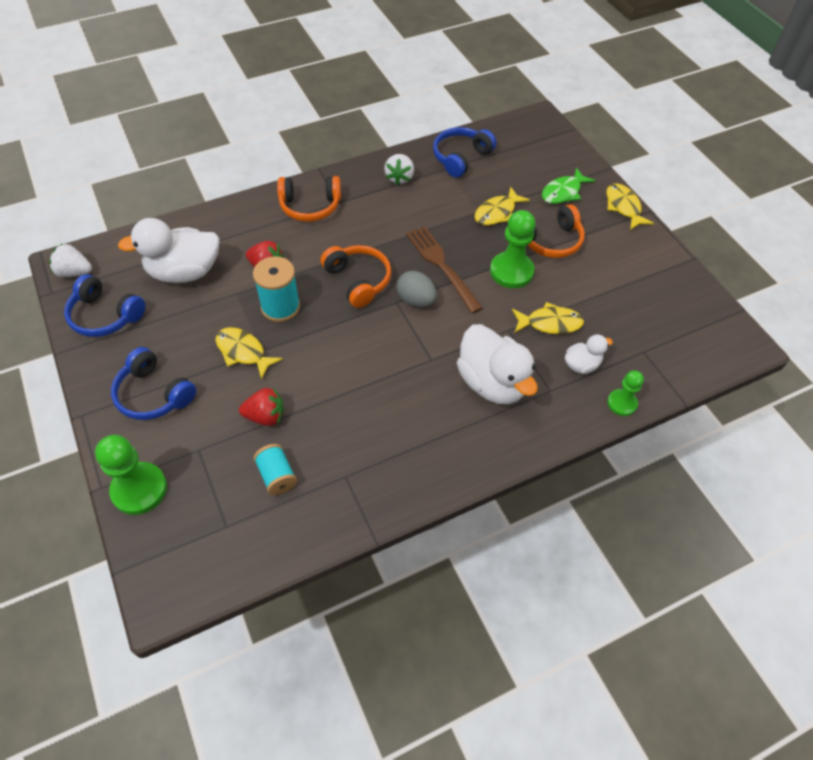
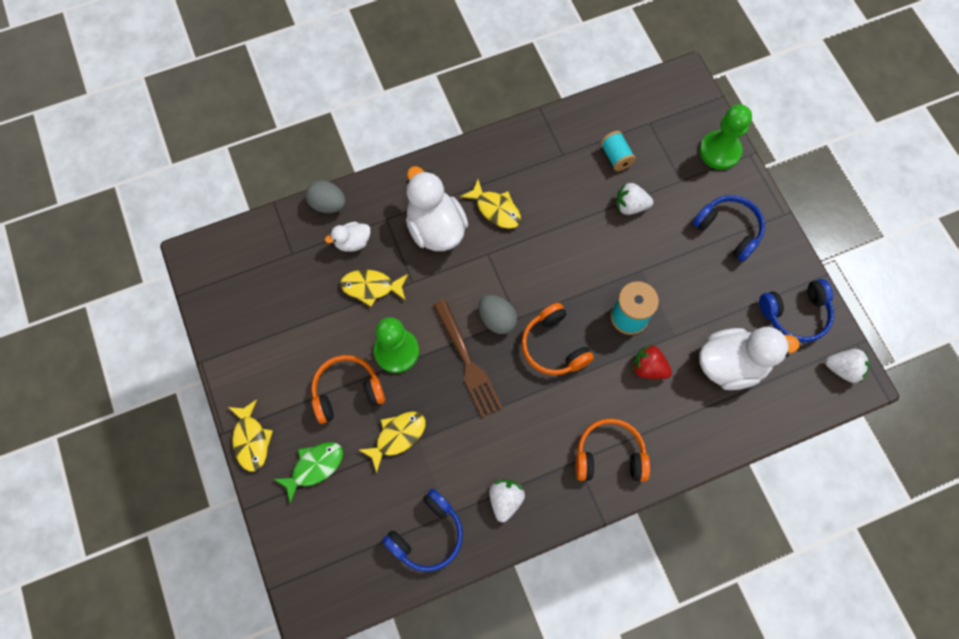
camera: 175 degrees left, 15 degrees up
(105, 315) = (795, 314): blue headphones -> blue headphones turned 135 degrees clockwise
(243, 352) = (658, 268): yellow fish -> yellow fish (496, 209)
(265, 416) = (630, 206): red strawberry -> white strawberry
(622, 403) = (328, 204): green pawn -> grey egg

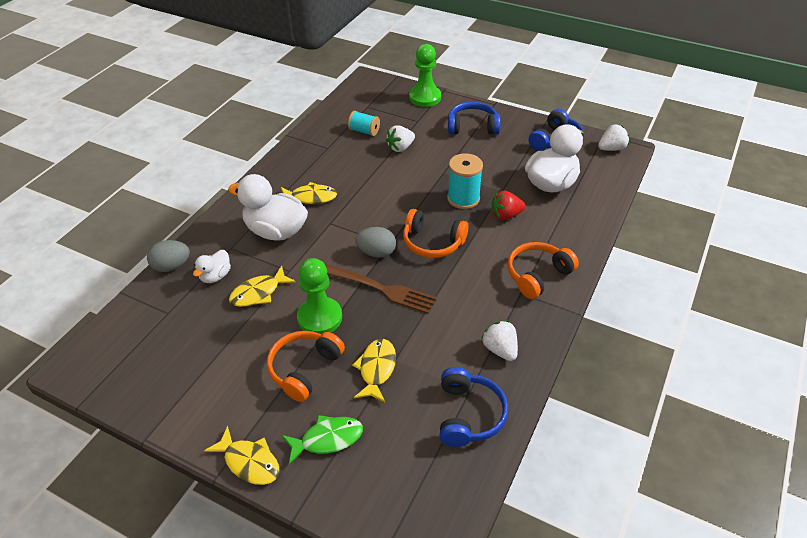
camera: 40 degrees left, 25 degrees down
(314, 467) = (327, 439): green fish -> green fish turned 60 degrees clockwise

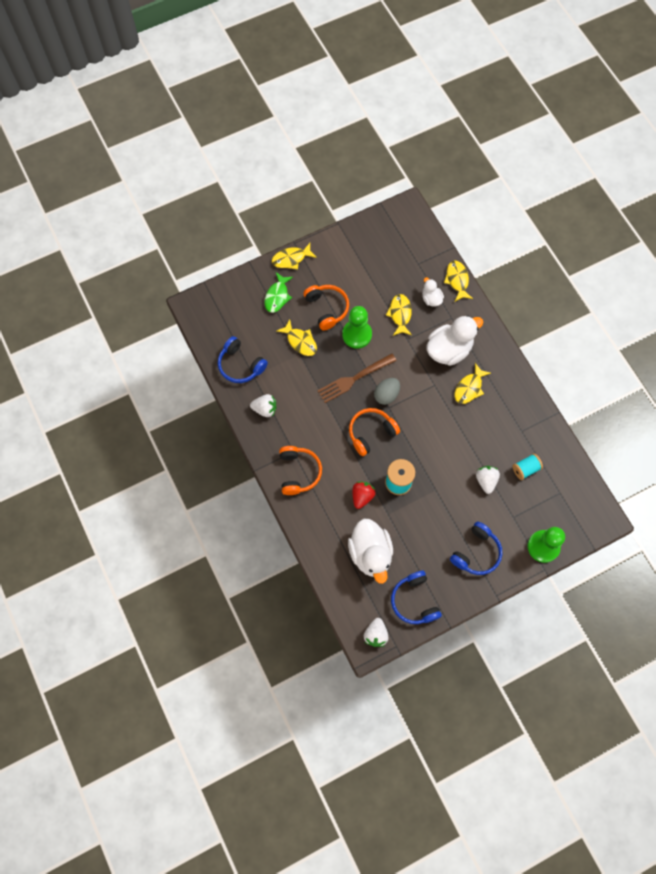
camera: 125 degrees right, 25 degrees up
(172, 266) = (457, 280): grey egg -> yellow fish

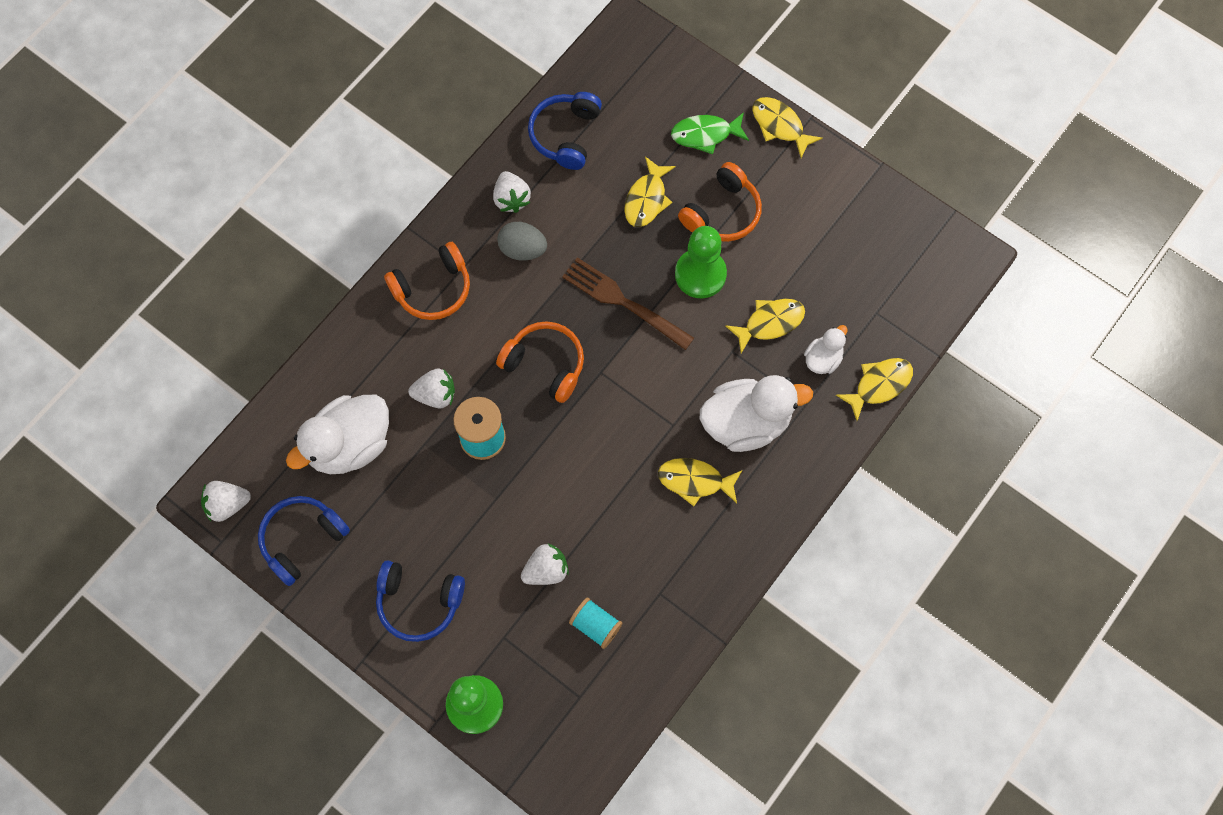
camera: 65 degrees right, 0 degrees up
(362, 496) = (435, 395): red strawberry -> white strawberry
(386, 395) = (619, 360): grey egg -> grey egg (523, 249)
(449, 350) = (746, 423): white duck -> white duck turned 45 degrees counterclockwise

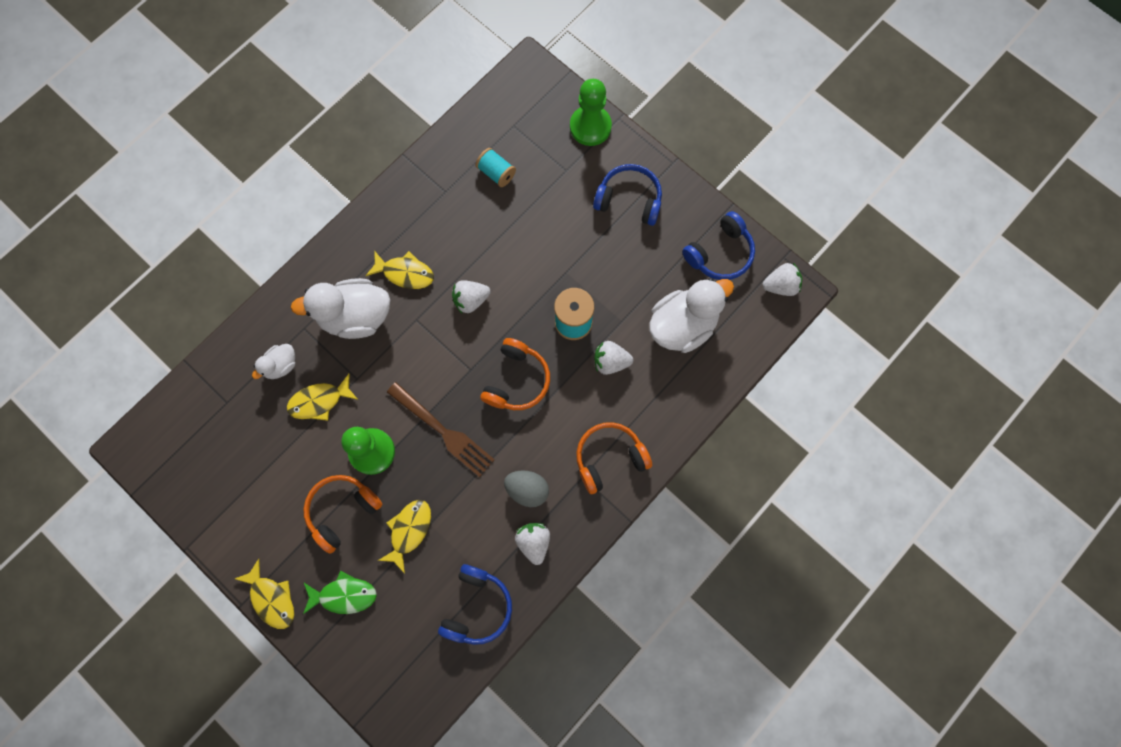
camera: 175 degrees left, 5 degrees up
(545, 364) = (516, 380): orange headphones -> orange headphones turned 105 degrees counterclockwise
(546, 570) = (530, 215): white strawberry -> white strawberry (471, 300)
(879, 385) = (239, 338): yellow fish -> none

